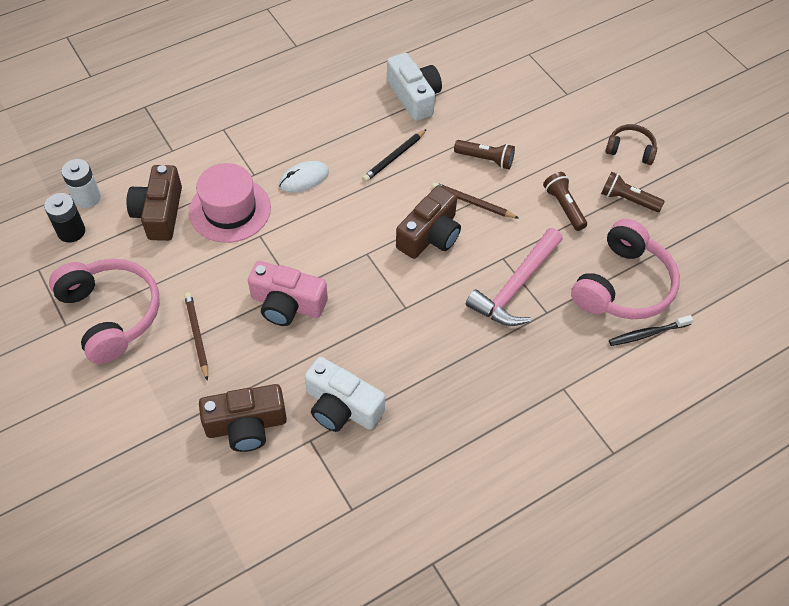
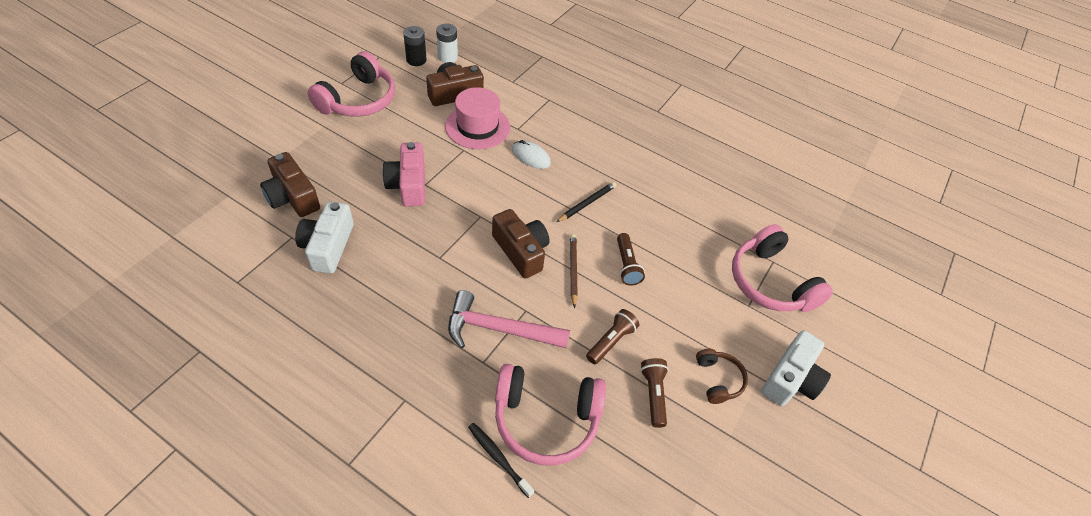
camera: 60 degrees right, 5 degrees down
(197, 335) = (359, 146): brown pencil -> none
(394, 157) = (587, 203): black pencil -> black pencil turned 120 degrees clockwise
(414, 96) = (660, 196): white camera -> white camera (790, 379)
(430, 235) = (521, 251): brown camera -> brown camera turned 135 degrees counterclockwise
(550, 67) = (770, 282): none -> pink headphones

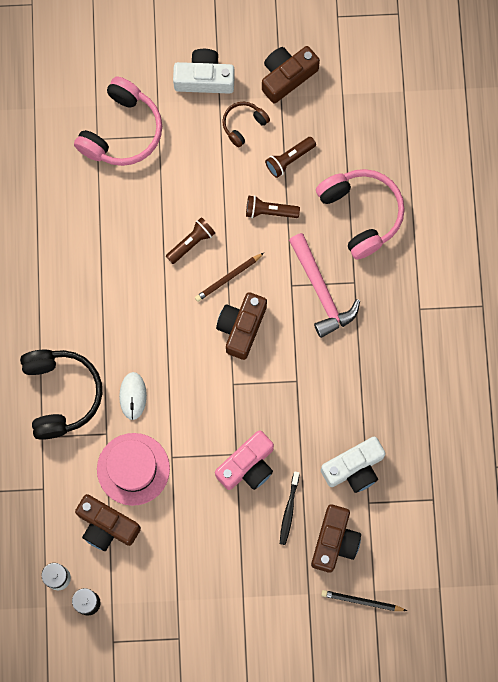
camera: 120 degrees left, 25 degrees up
(358, 100) = (187, 601): pink headphones -> none
(498, 458) = (408, 223): black toothbrush -> black toothbrush (289, 510)
(570, 123) = (61, 394): none -> black headphones
(587, 203) = (150, 313): black pencil -> black pencil (361, 601)
(751, 458) = (287, 76): none -> brown camera

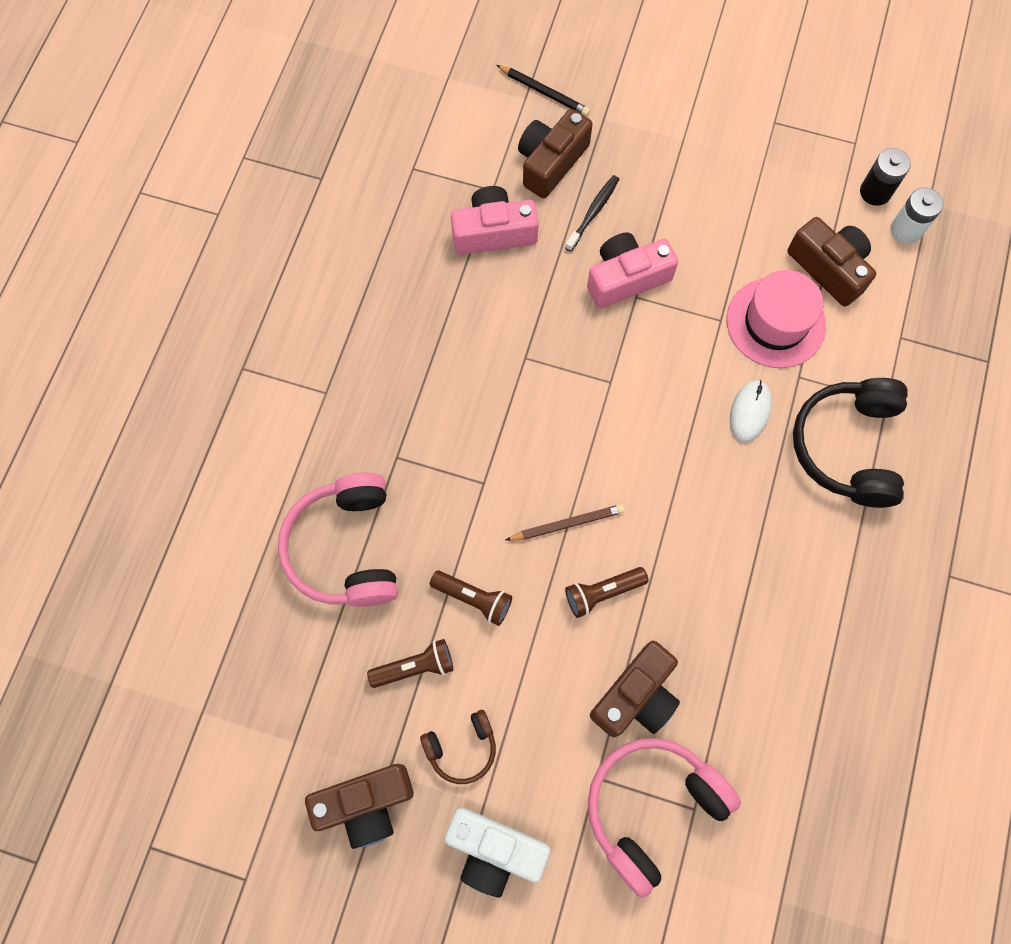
camera: 160 degrees left, 5 degrees down
(241, 327) = (573, 450): brown camera -> brown camera (636, 696)
(321, 291) = (446, 460): pink hammer -> none
(354, 468) = (493, 232): white camera -> pink camera

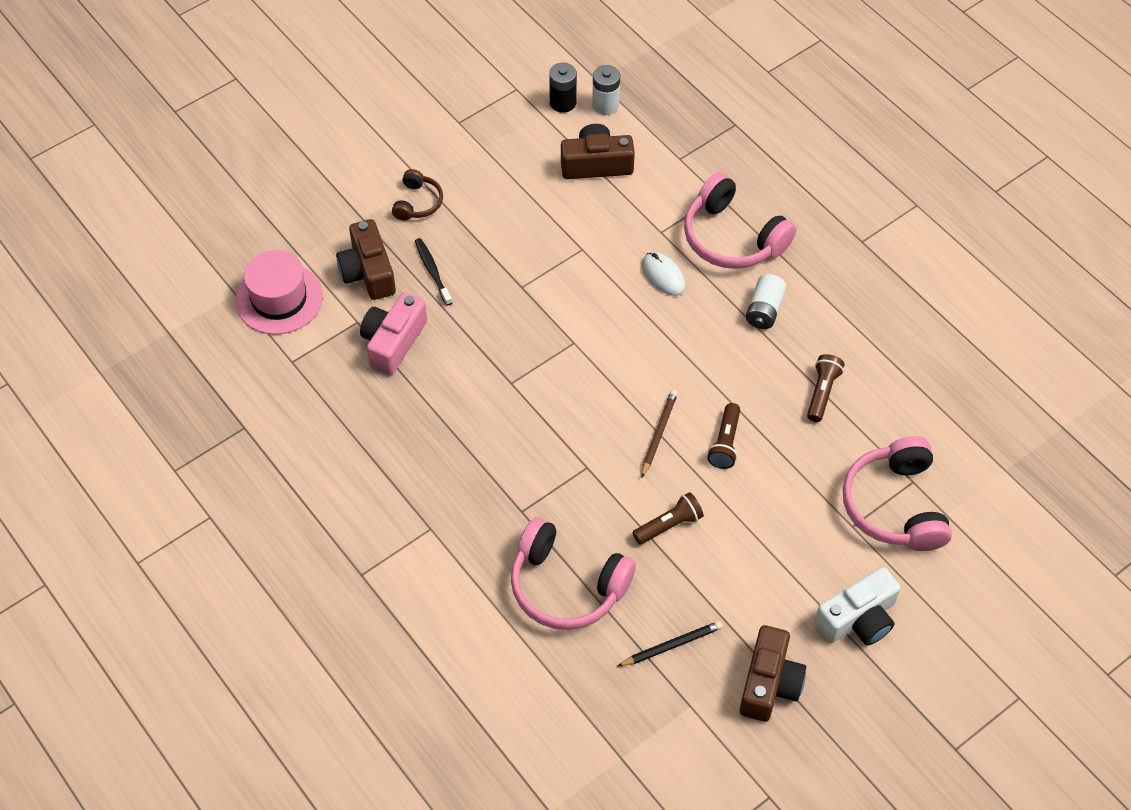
camera: 55 degrees left, 15 degrees down
(415, 667) = (692, 592): brown flashlight -> brown flashlight (822, 392)
(462, 748) = (772, 597): brown headphones -> brown headphones (417, 203)
(544, 92) = (306, 240): black pencil -> black pencil (672, 645)
(626, 278) = (502, 283): pink camera -> none
(636, 696) = (812, 468): brown camera -> none
(775, 322) = (610, 219): pink hat -> pink hat (279, 298)
(786, 532) = (764, 310): none -> white battery
(847, 447) = (732, 238): black headphones -> pink headphones

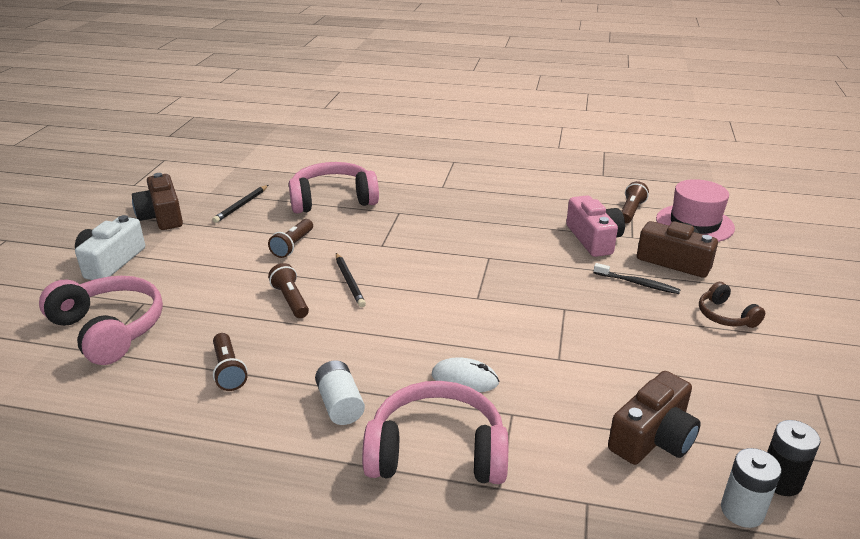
camera: 140 degrees right, 25 degrees down
(306, 353) = (631, 211): none -> brown flashlight
(658, 433) = (349, 282): brown pencil -> black pencil

